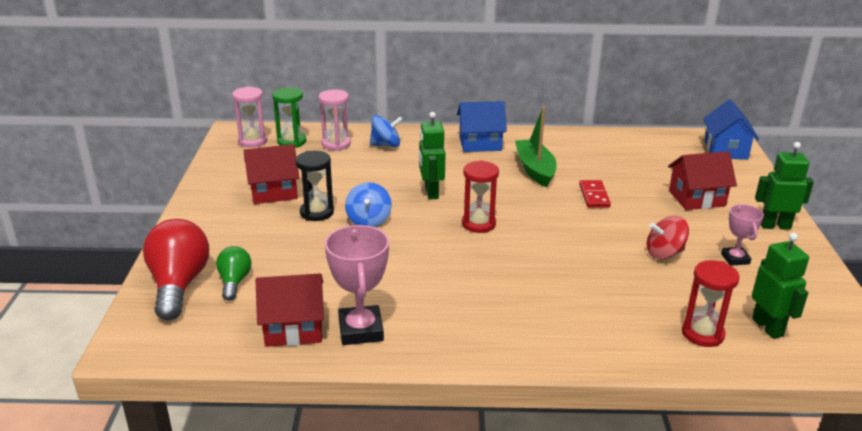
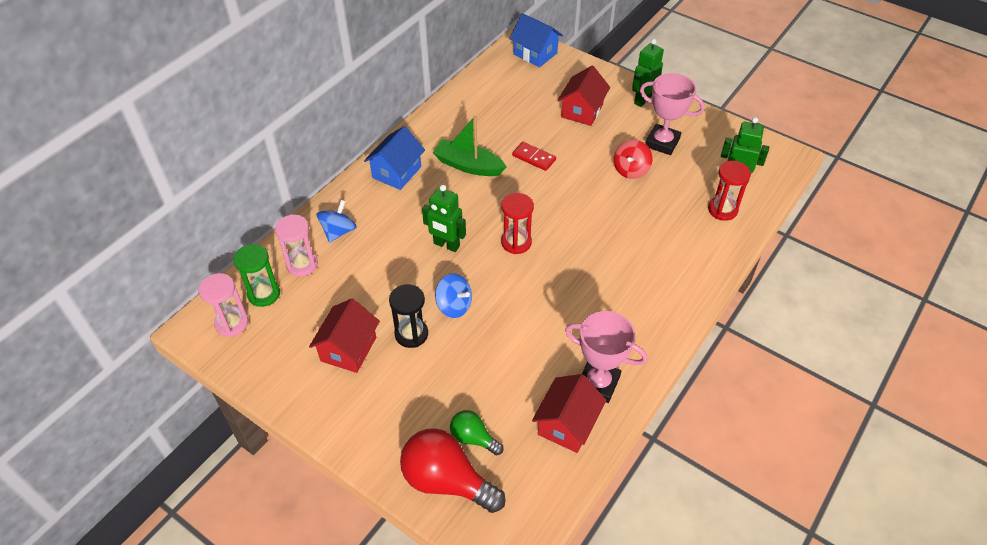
camera: 55 degrees left, 20 degrees up
(735, 259) = (662, 142): pink trophy -> pink trophy, size x1.70

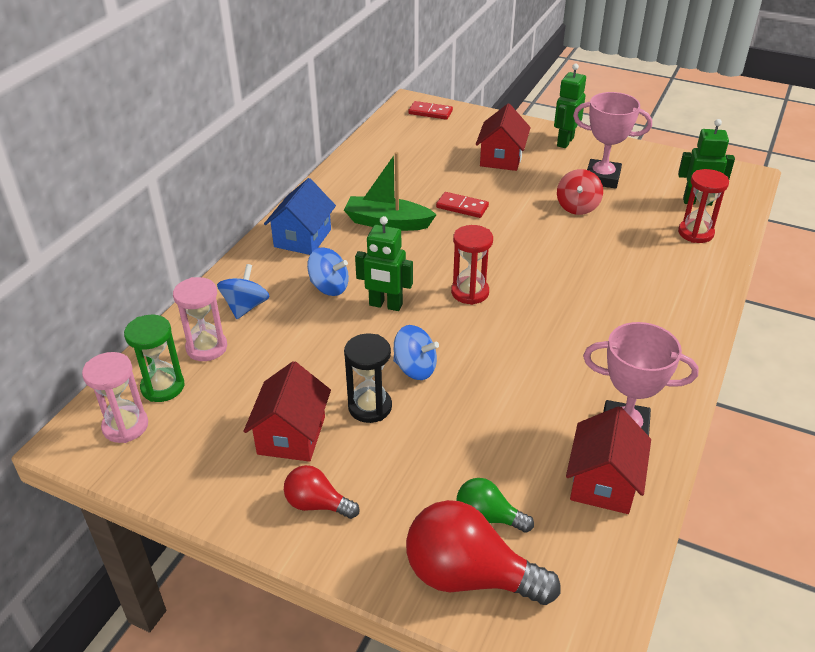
camera: 10 degrees left, 10 degrees down
(354, 408) = (317, 504): none -> red light bulb
(406, 222) = (329, 287): none -> blue spinning top
(535, 54) = (430, 112): blue house -> red domino

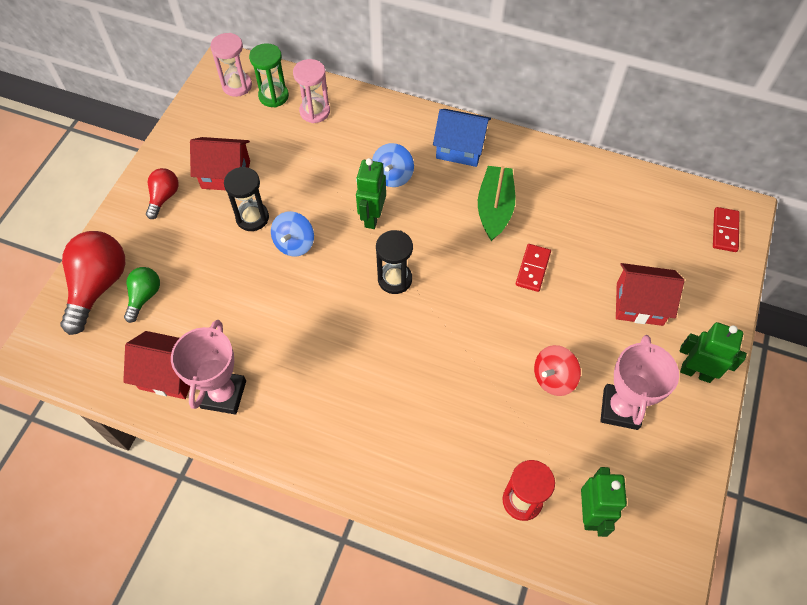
camera: 85 degrees right, 20 degrees up
(245, 307) = (363, 126): blue spinning top -> none
(470, 292) = (395, 279): red hourglass -> black hourglass
(577, 207) = (553, 378): red spinning top -> red spinning top turned 45 degrees counterclockwise

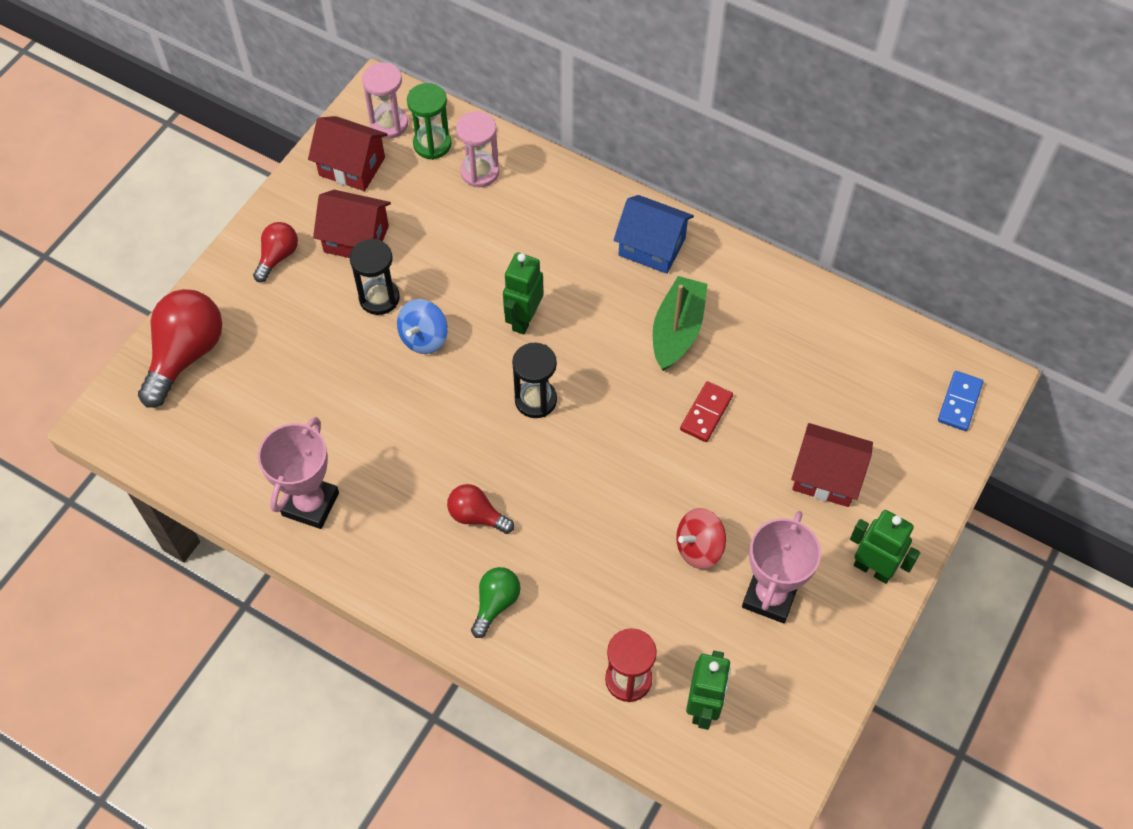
camera: 10 degrees right, 0 degrees up
(144, 297) = (237, 375): green light bulb -> green light bulb (496, 603)
(170, 374) = (253, 471): red house -> red house (352, 166)
(366, 381) = (477, 516): none -> red light bulb
(392, 176) = (560, 270): blue spinning top -> none
(724, 231) = (959, 402): red domino -> blue domino

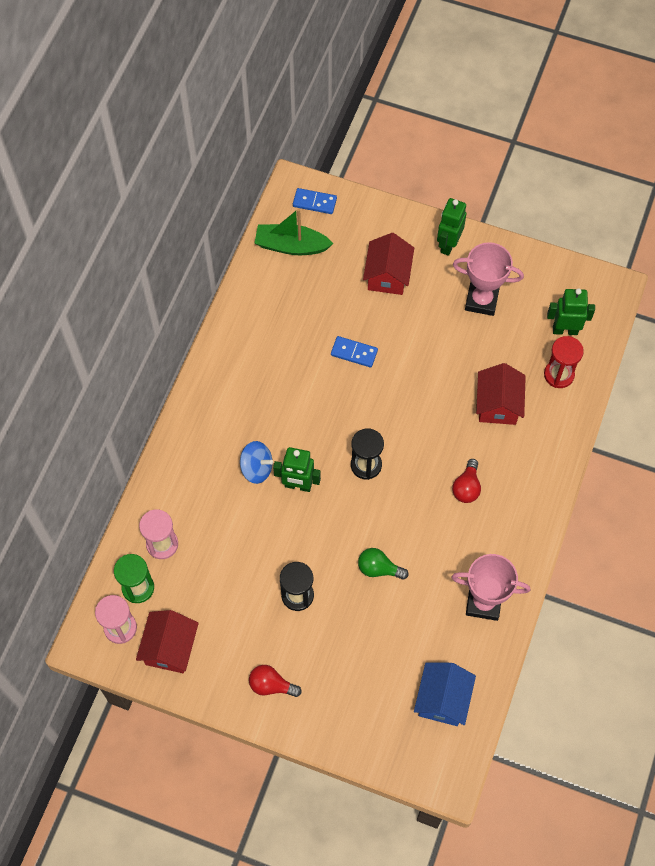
camera: 100 degrees left, 5 degrees up
(186, 355) = (377, 732): red light bulb -> none
(356, 239) = (243, 626): red house -> red house (498, 404)
(424, 338) = (328, 554): blue spinning top -> blue spinning top (256, 468)
(496, 603) = (528, 463): green light bulb -> green light bulb (379, 568)
(652, 247) = (217, 406): blue house -> blue house (442, 699)
(677, 331) = (289, 379): green boat -> green boat (291, 246)
(699, 547) = (457, 345): red spinning top -> none
(706, 413) = (354, 353): red domino -> blue domino

